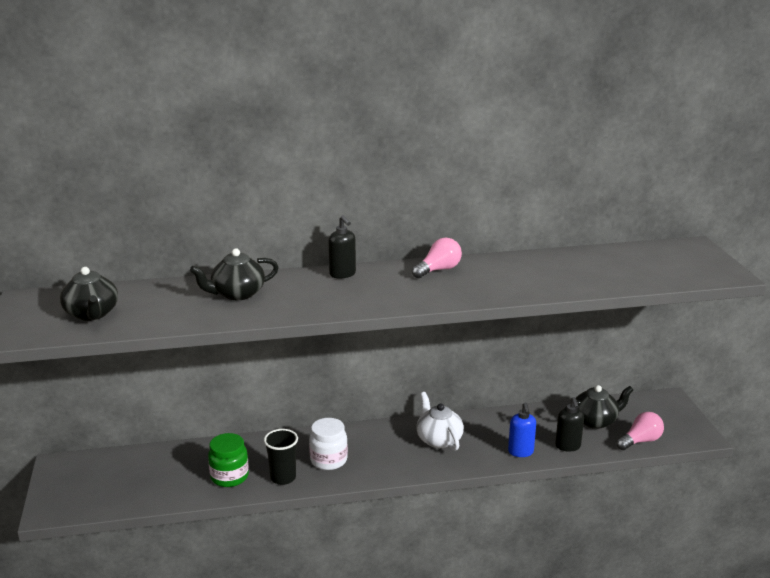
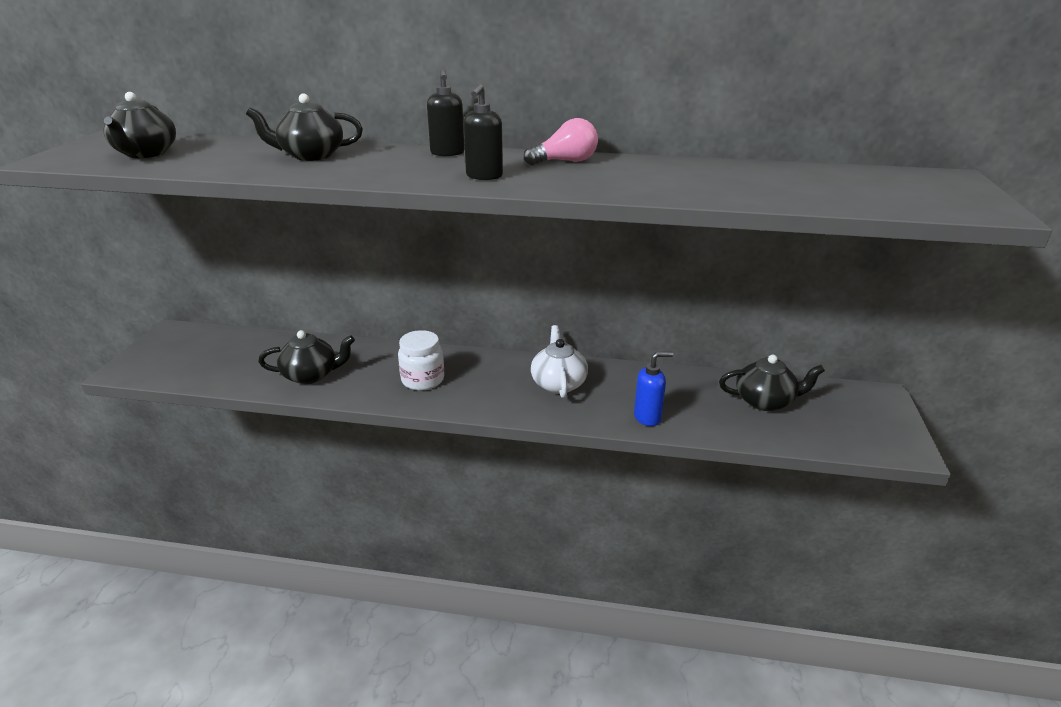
camera: 20 degrees right, 5 degrees up
(229, 477) = (311, 375): green jar -> black teapot
(283, 478) = (362, 387): black cup -> none
(520, 452) = (648, 417): blue soap dispenser -> blue soap dispenser turned 120 degrees counterclockwise
(568, 446) = (712, 423): black soap dispenser -> black soap dispenser (484, 176)
(640, 441) = (815, 437): pink light bulb -> none

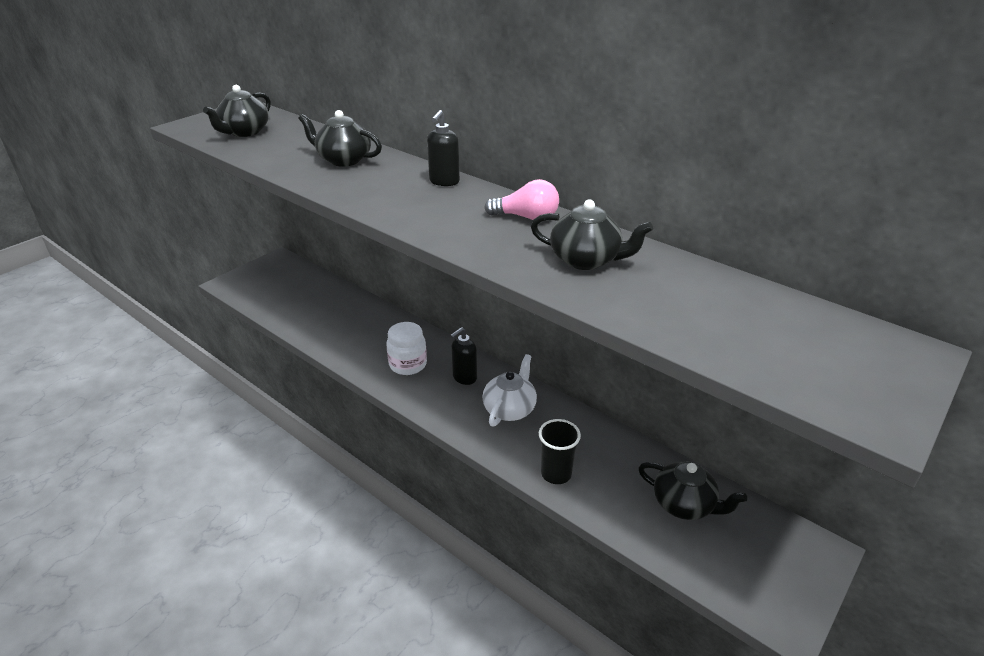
camera: 30 degrees right, 5 degrees up
(311, 375) = (335, 330): black teapot -> black teapot (586, 260)
(484, 176) = (437, 218): black soap dispenser -> black soap dispenser (464, 378)
(648, 417) = (556, 474): blue soap dispenser -> black cup

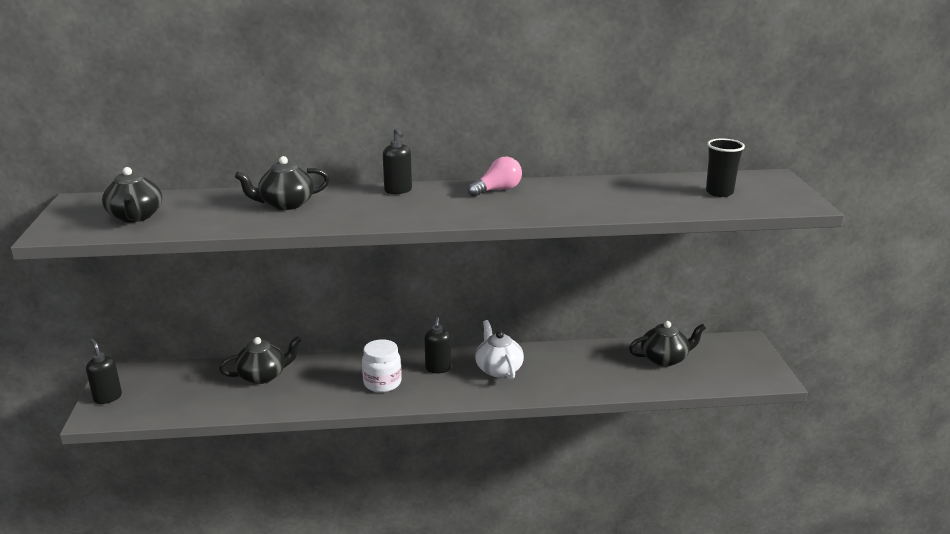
camera: 45 degrees left, 10 degrees down
(251, 274) = (107, 397): none -> black soap dispenser
(556, 474) = (581, 385): black cup -> black cup (719, 192)
(586, 260) = (576, 197): black teapot -> black teapot (263, 376)

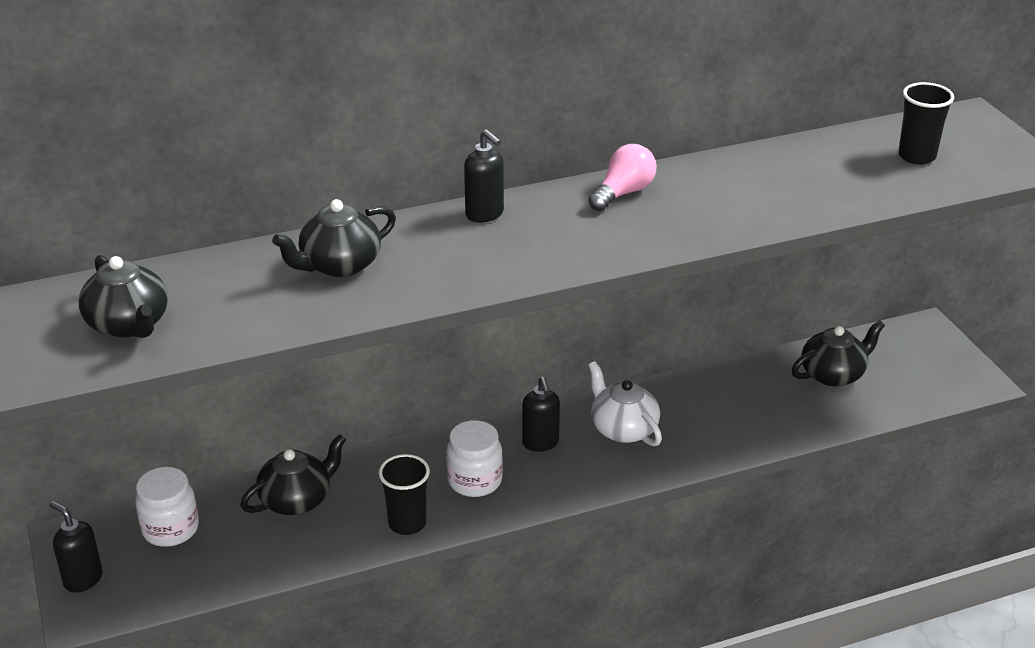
camera: 15 degrees left, 10 degrees up
(177, 379) = (170, 529): none -> white jar
(324, 400) = (407, 523): none -> black cup

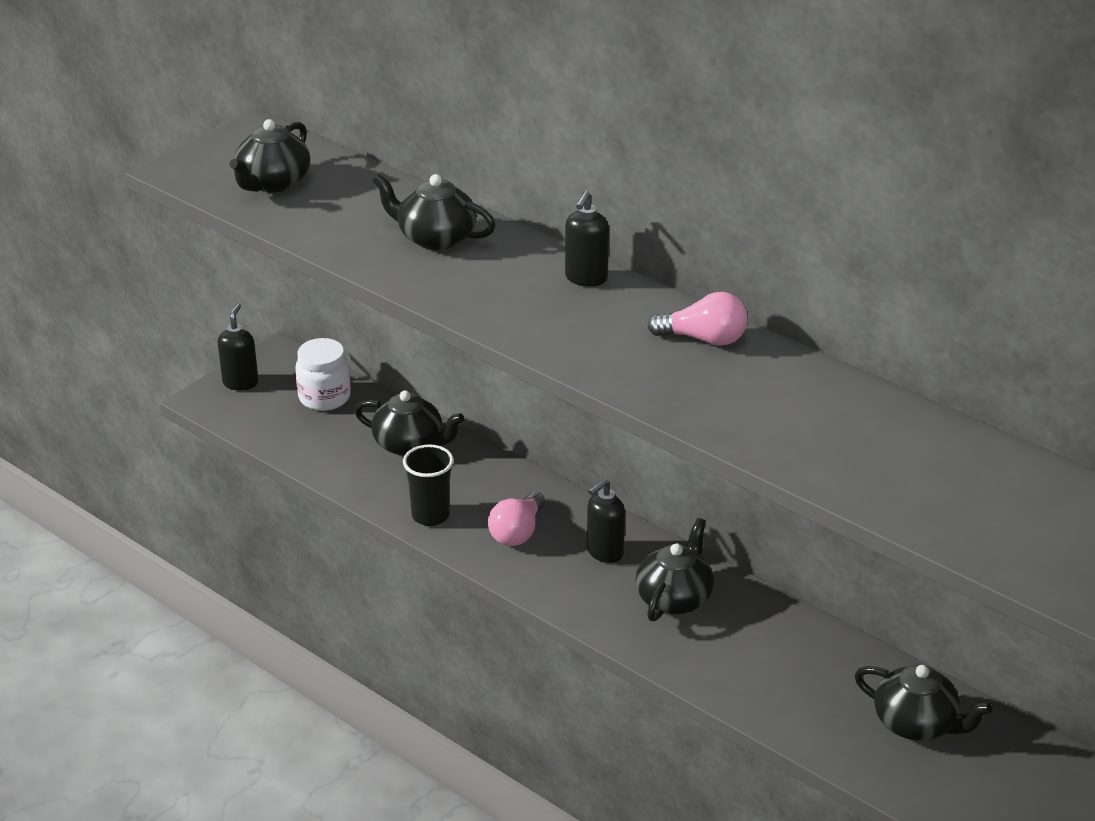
camera: 60 degrees right, 0 degrees up
(475, 481) = (517, 532): white jar -> pink light bulb
(623, 429) = (674, 598): white teapot -> black teapot
(916, 156) = (998, 504): black cup -> none

